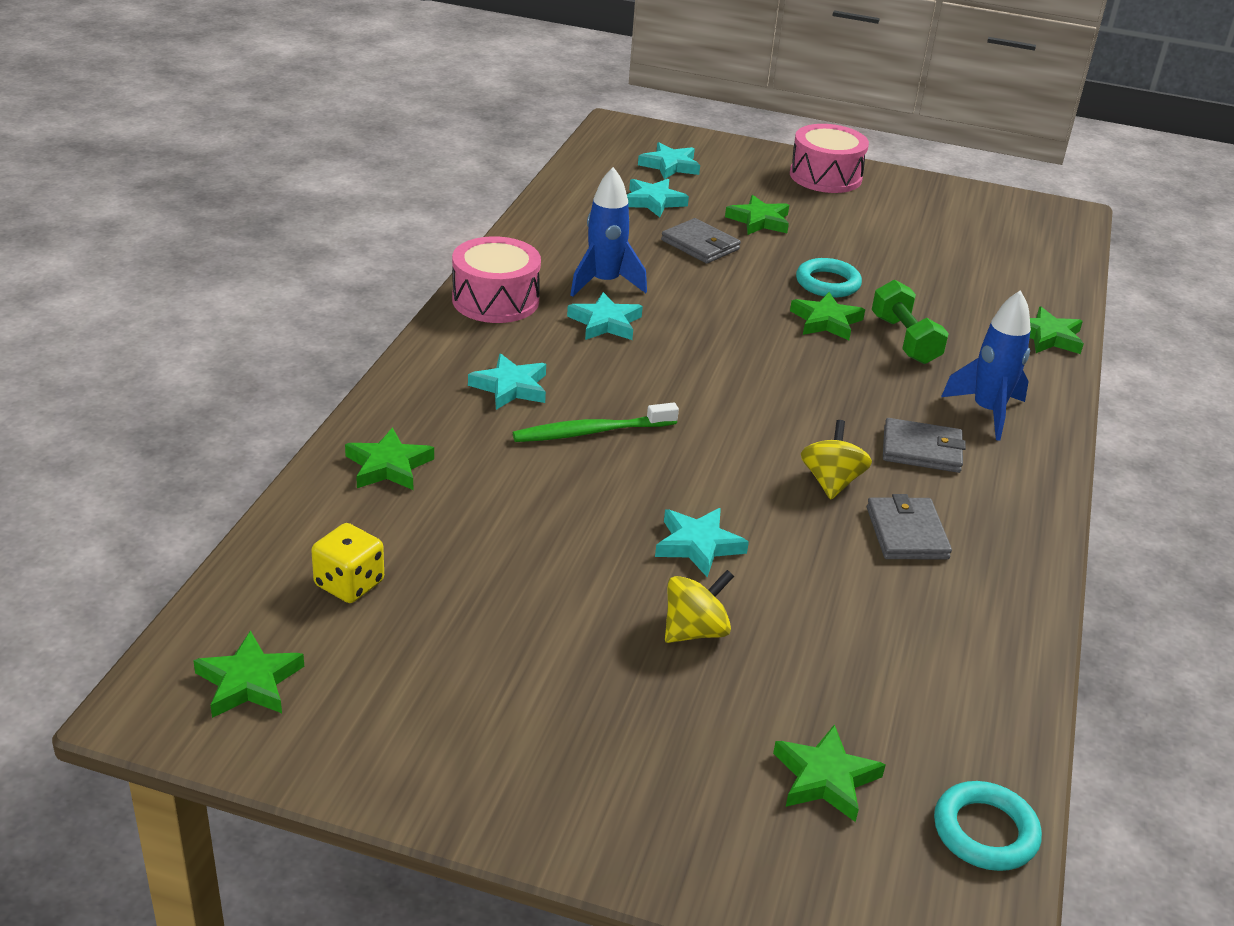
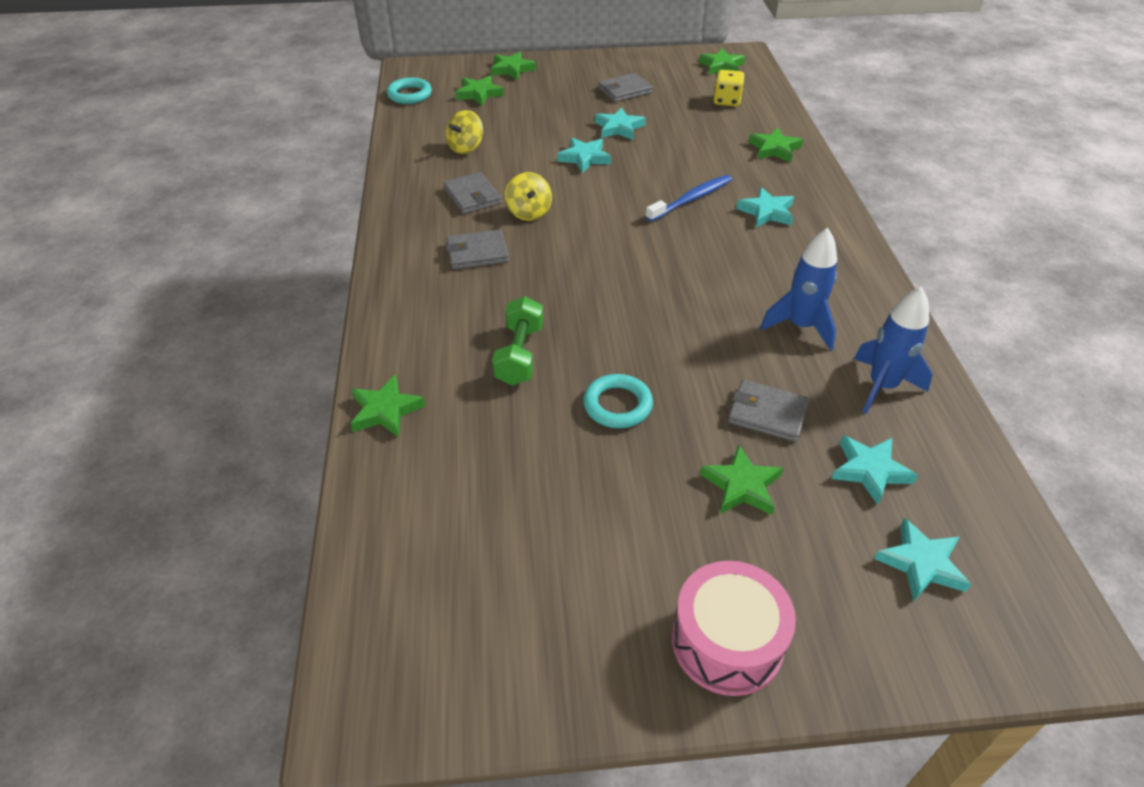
camera: 160 degrees right, 10 degrees up
(495, 300) = (856, 277): pink drum -> none
(513, 679) = (625, 90): none -> grey wallet
(591, 432) = (691, 199): green toothbrush -> blue toothbrush
(605, 323) = (761, 285): turquoise star -> turquoise star (619, 128)
(695, 631) = (561, 124): yellow spinning top -> yellow spinning top (466, 147)
(826, 321) = (595, 352): green star -> green star (512, 69)
(904, 340) = (519, 355): green dumbbell -> green dumbbell turned 45 degrees clockwise
(987, 412) = (434, 301): blue rocket -> blue rocket (882, 386)

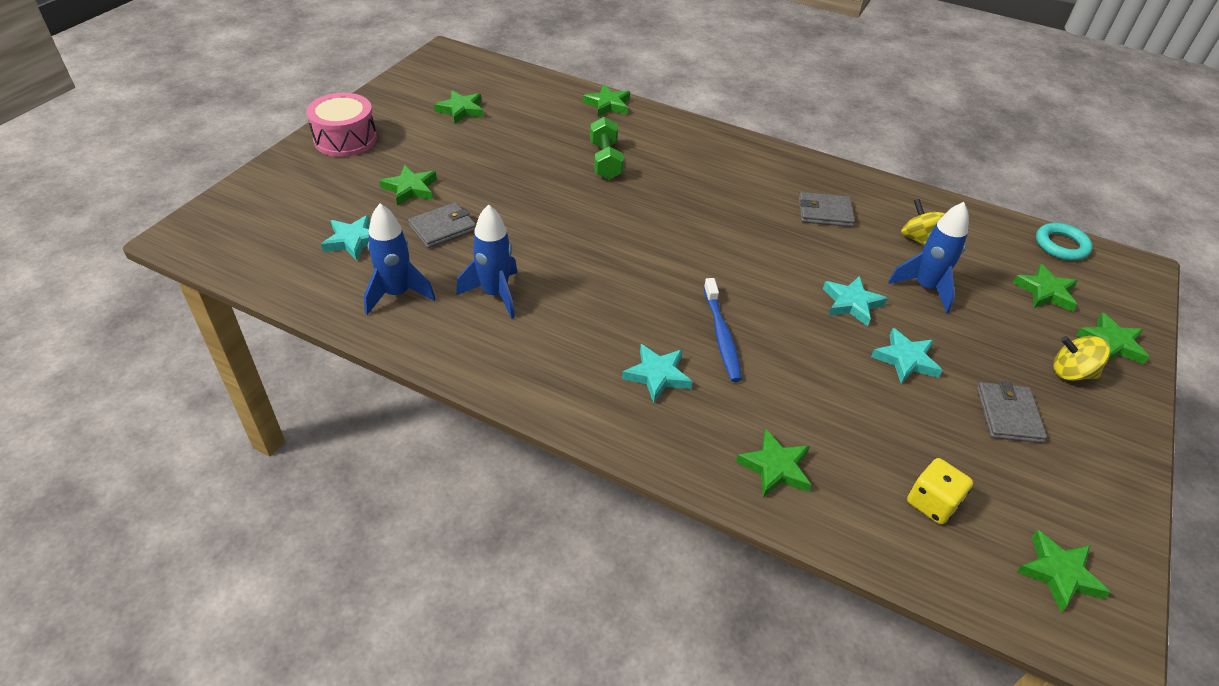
camera: 120 degrees right, 0 degrees up
(477, 253) = (737, 186): grey wallet -> none
(519, 355) = (605, 161): green dumbbell -> green dumbbell turned 45 degrees clockwise
(528, 555) = (461, 110): none -> green star
(529, 135) = (925, 288): none -> blue rocket
(529, 212) = (775, 231): yellow spinning top -> yellow spinning top (1071, 373)
(617, 405) = (521, 176): turquoise ring -> none
(921, 563) = (285, 218): turquoise star -> none

